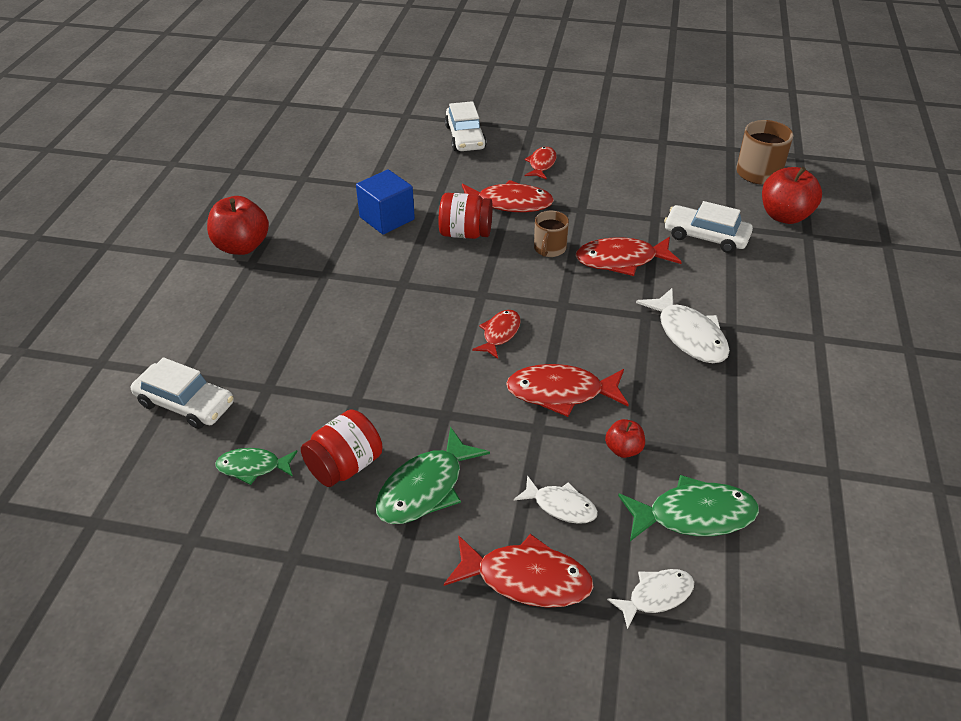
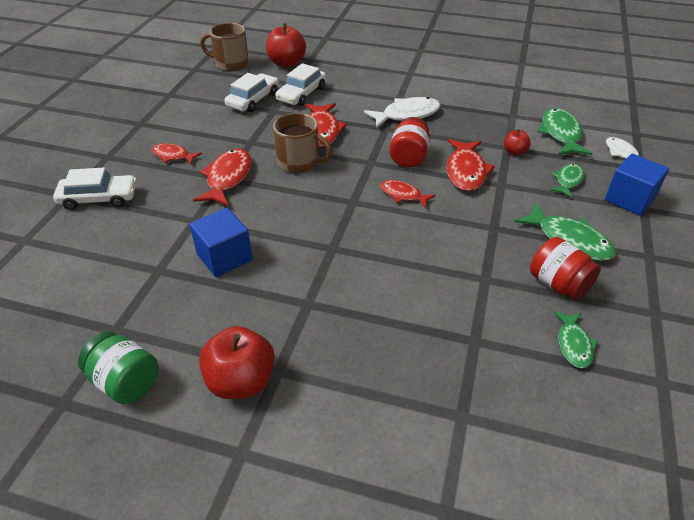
camera: 85 degrees left, 0 degrees up
(185, 404) = (503, 408): white car -> white car (253, 100)
(250, 193) = (125, 382): none -> green jar
(465, 233) = (265, 206): red jar -> red jar (408, 157)
(526, 579) = (629, 199): red fish -> blue cube
(549, 248) = (299, 162): brown mug -> brown mug, size x1.52
(560, 506) = (568, 181): white fish -> green fish

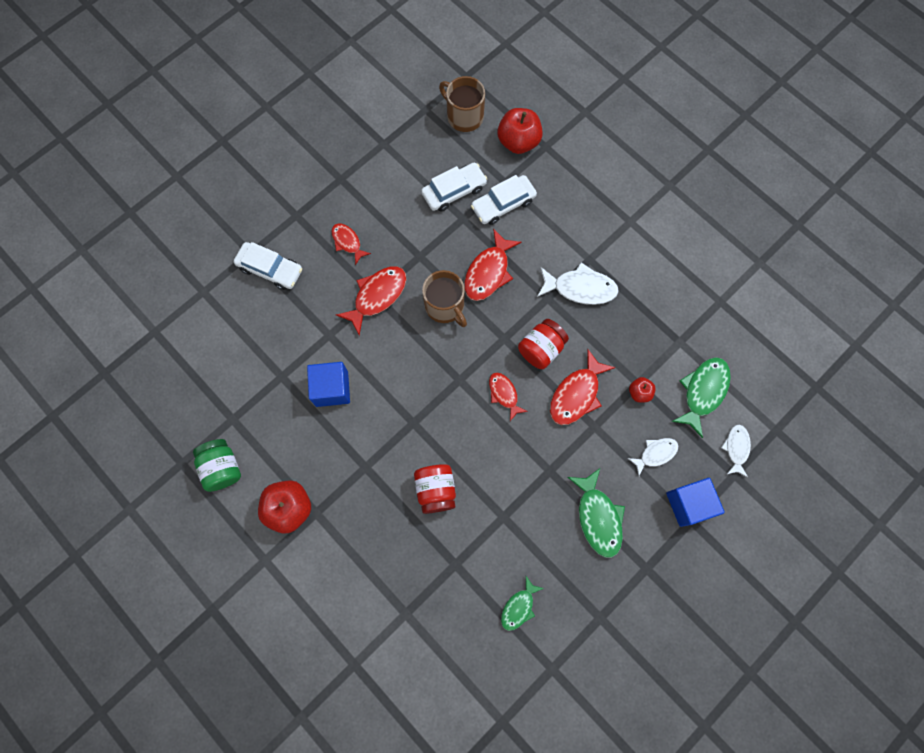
camera: 30 degrees right, 30 degrees up
(558, 284) = (552, 552): red jar -> red jar (436, 490)
(568, 181) = (655, 454): green fish -> white fish

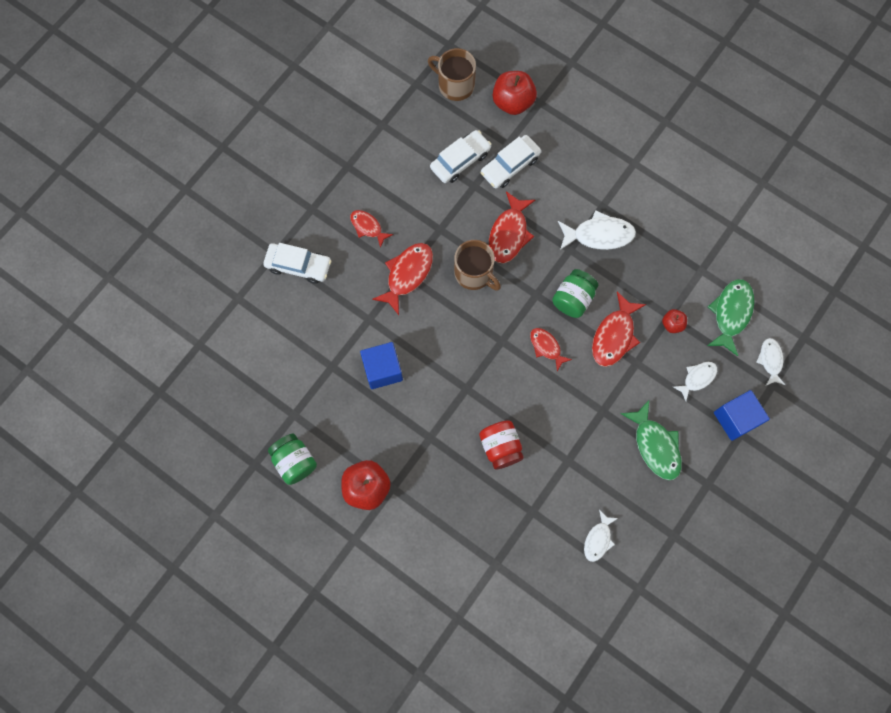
camera: 10 degrees left, 0 degrees up
(519, 607) = (598, 539): green fish -> white fish
(541, 349) = (573, 299): red jar -> green jar

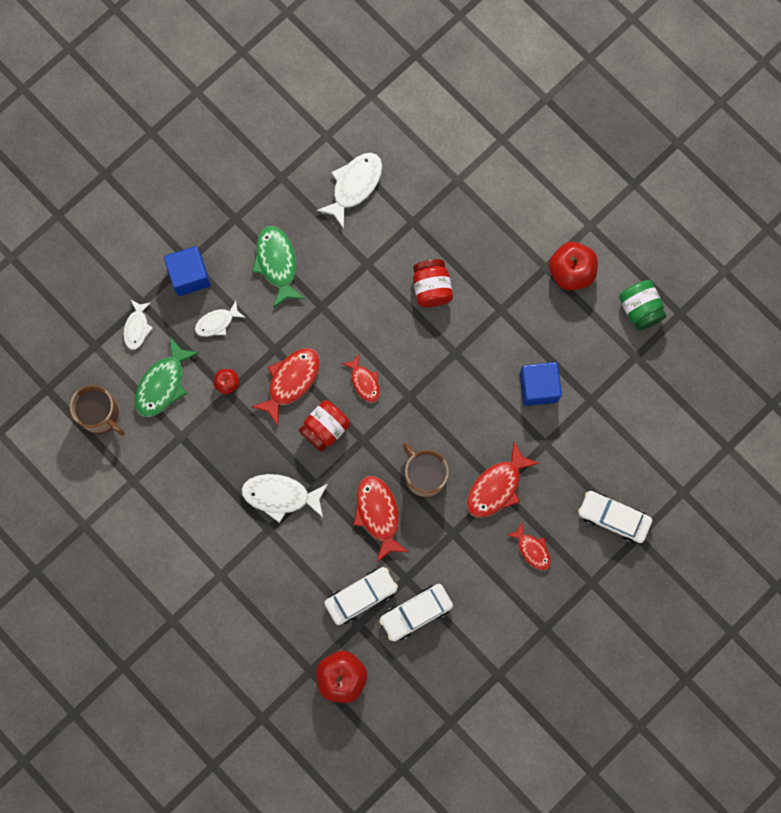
camera: 170 degrees left, 5 degrees up
(455, 85) = (404, 712): brown mug -> brown mug (101, 414)
(509, 234) = (378, 514): red fish -> red fish turned 45 degrees counterclockwise
(573, 299) = (325, 428): green jar -> red jar
(598, 539) = (354, 186): white fish -> white fish, size x1.63

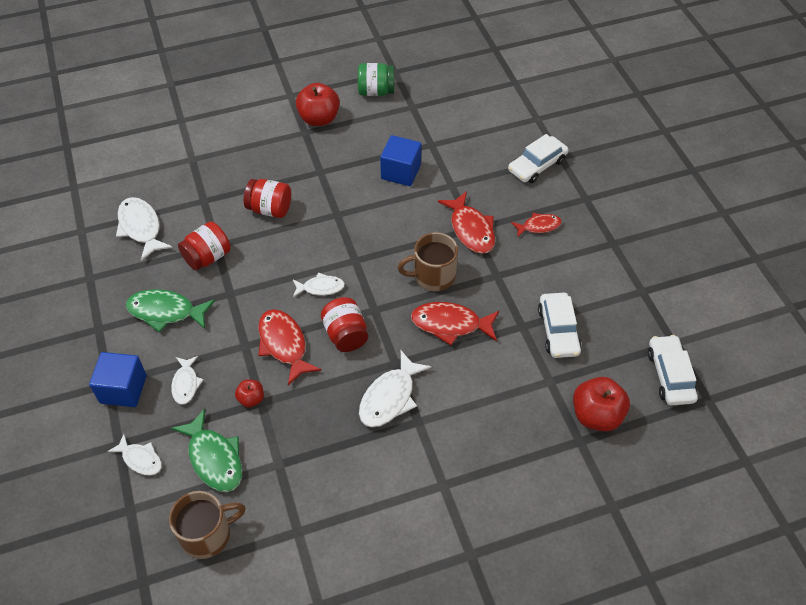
camera: 65 degrees left, 25 degrees down
(350, 264) = (207, 257): none -> red jar
(361, 596) = (522, 368): white car -> white car (670, 375)
(364, 382) = (321, 288): red fish -> white fish

